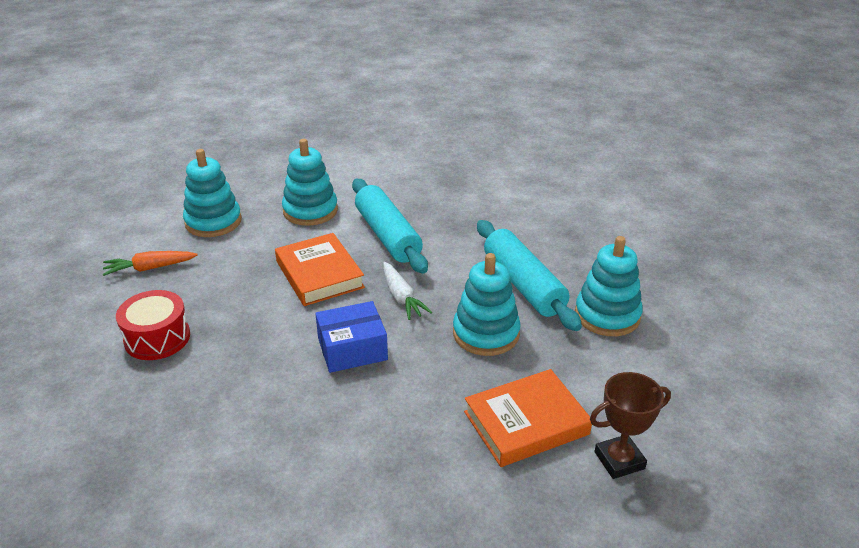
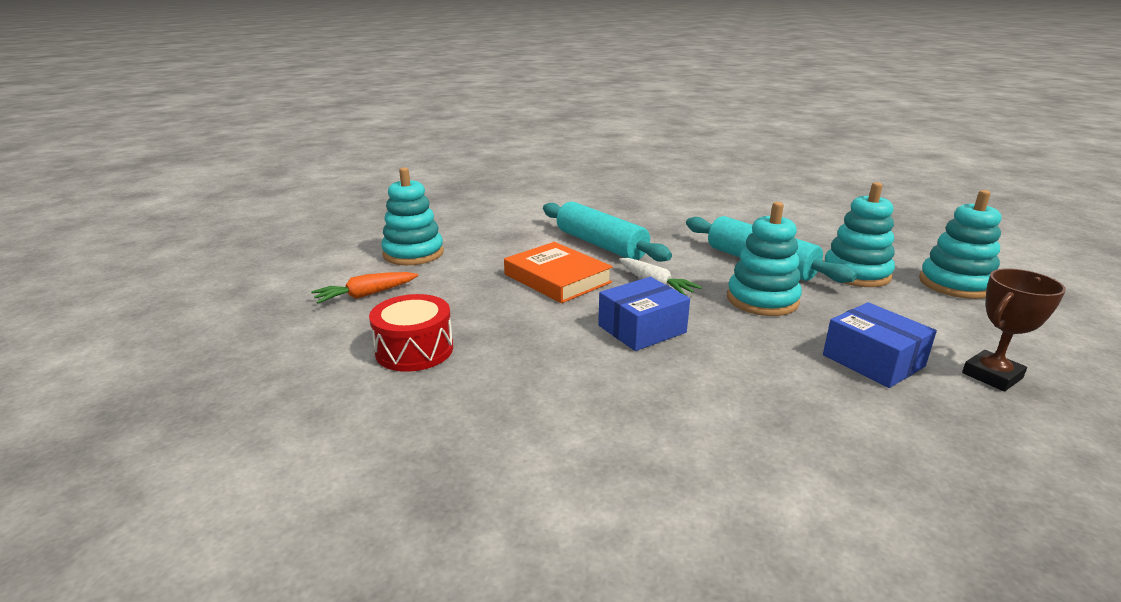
camera: 15 degrees left, 10 degrees down
(310, 211) = (509, 236): turquoise stacking toy -> turquoise stacking toy (955, 284)
(526, 423) = (873, 361): orange book -> blue box

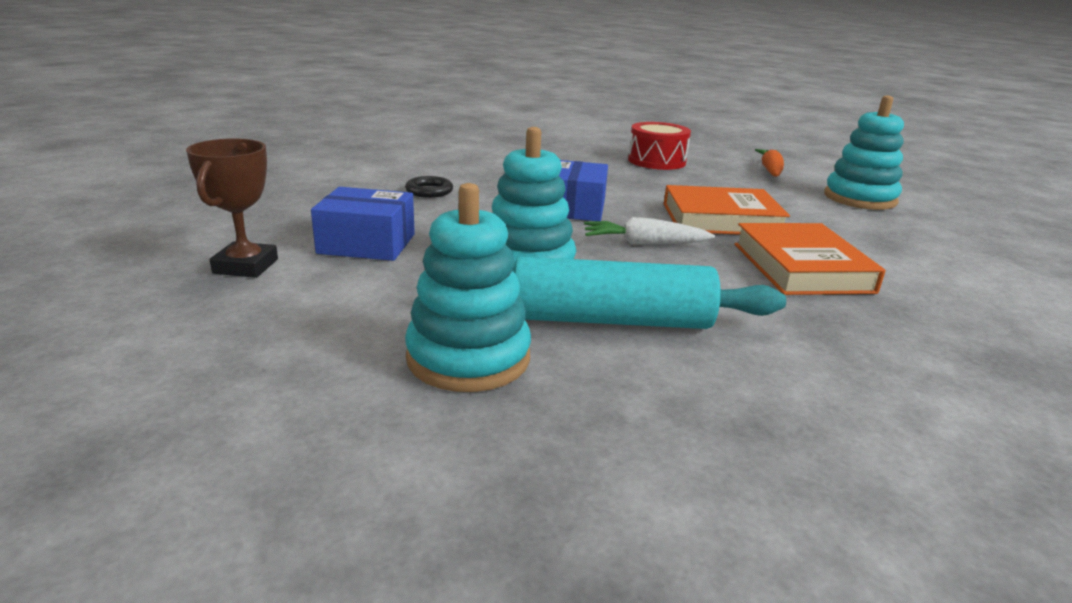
camera: 130 degrees right, 0 degrees up
(600, 245) = (801, 267): turquoise rolling pin -> orange book
(751, 409) = (429, 191): none -> black ring
(955, 284) = (294, 408): turquoise stacking toy -> none

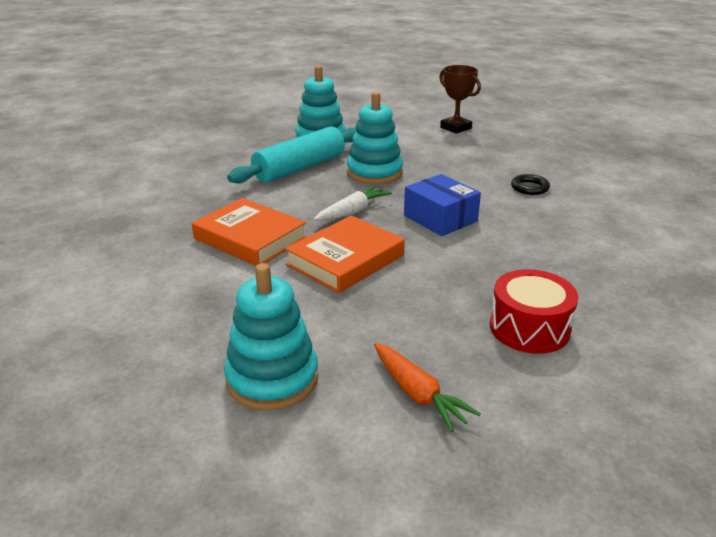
camera: 135 degrees right, 5 degrees up
(367, 244) = (453, 151): blue box -> none

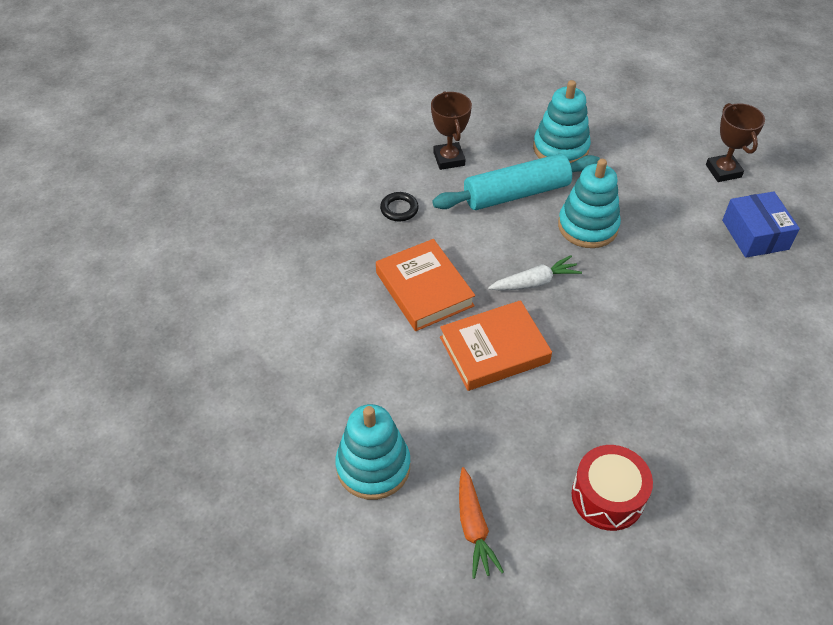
camera: 25 degrees right, 20 degrees up
(226, 161) = (449, 159): none -> brown trophy
(440, 218) = (614, 322): blue box -> blue box (755, 234)
(529, 188) = (738, 306): black ring -> black ring (399, 209)

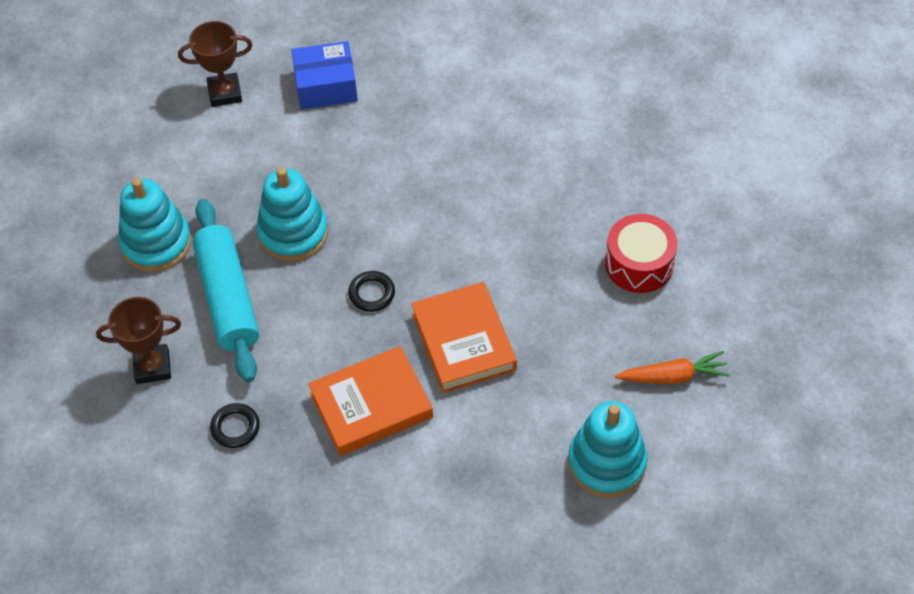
camera: 85 degrees left, 5 degrees up
(535, 282) = (372, 293): white carrot -> black ring

